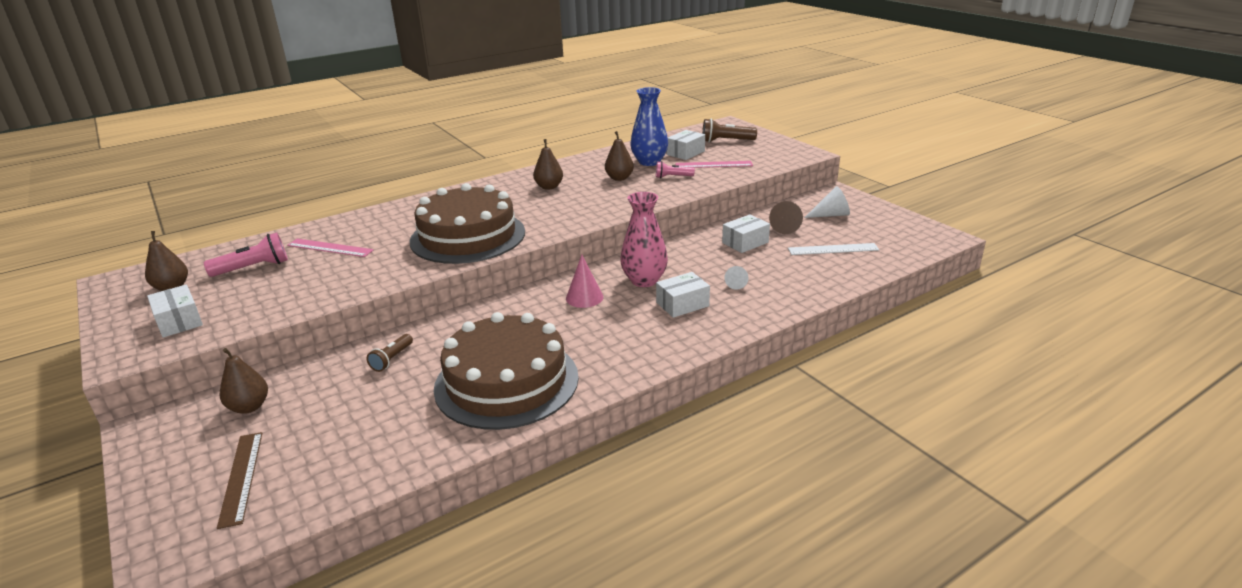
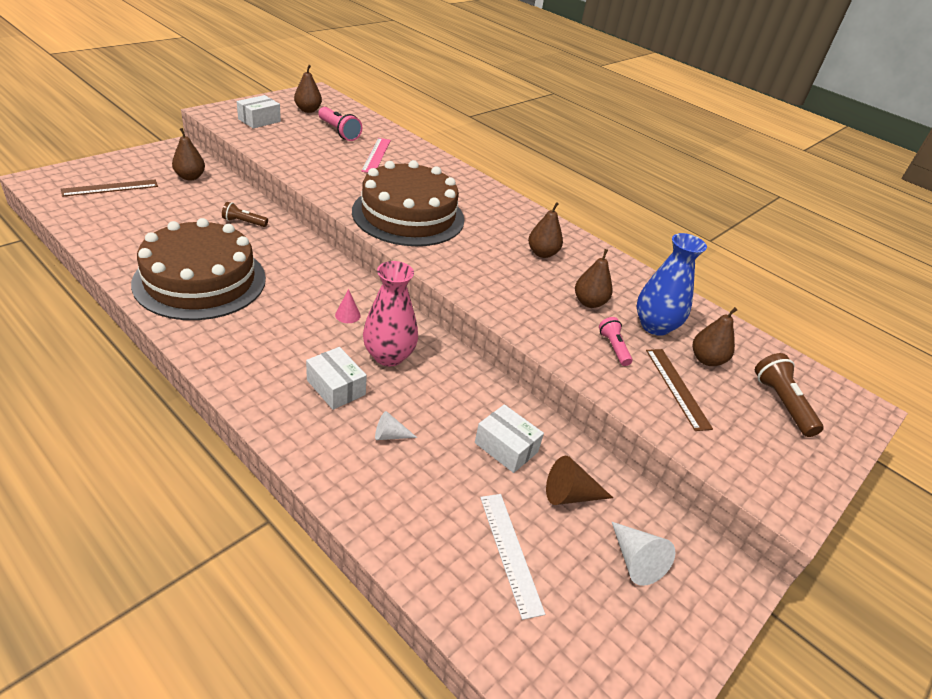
camera: 70 degrees right, 10 degrees up
(584, 297) = (347, 315): pink cone -> pink cone, size x0.64
(685, 153) = (706, 360): white box -> brown pear
(713, 165) = (677, 388): pink ruler -> brown ruler

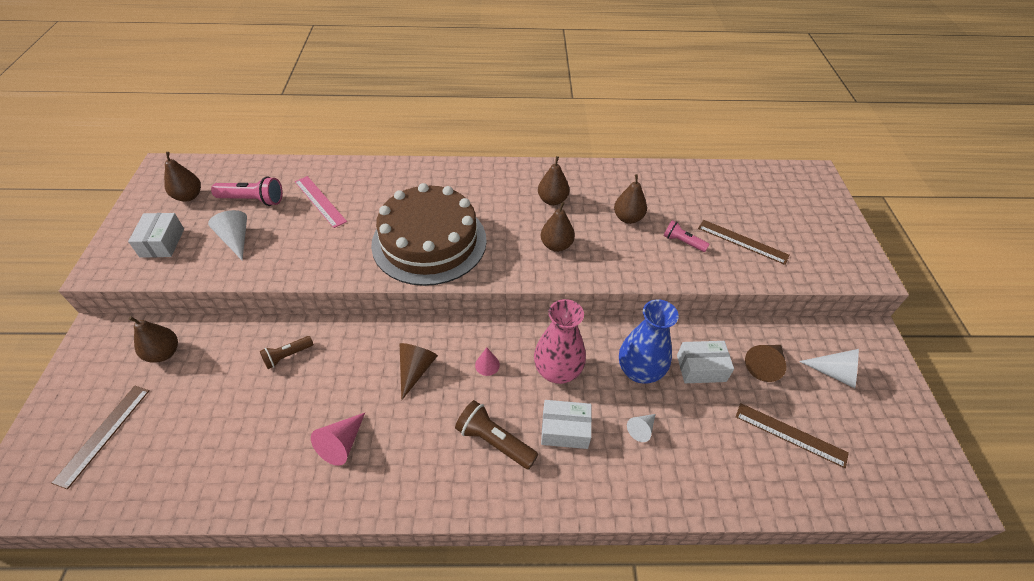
camera: 40 degrees left, 10 degrees up
(200, 280) = (342, 444): brown cake -> pink cone
(297, 142) = (236, 239): none -> white cone
(299, 282) = (415, 370): none -> brown cone
(510, 552) = (790, 434): white ruler -> brown ruler
(655, 326) = (678, 205): blue vase -> blue vase (639, 371)
(706, 360) = (728, 207): brown pear -> brown pear (556, 245)
(781, 403) = (789, 205): brown flashlight -> brown flashlight (494, 441)

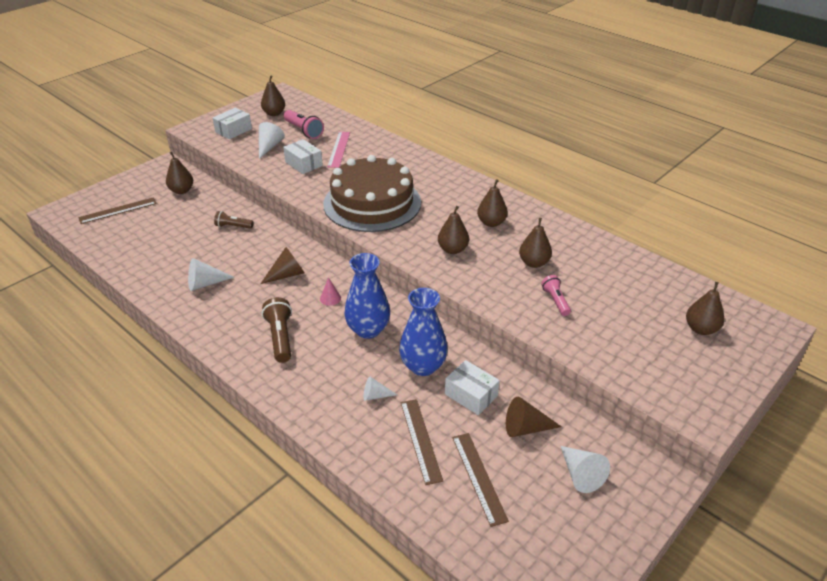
camera: 45 degrees right, 10 degrees down
(342, 444) = (205, 283): pink cone -> white cone
(557, 371) = (368, 329): pink vase -> blue vase
(565, 430) = (327, 361): white box -> white box (303, 164)
(742, 241) = (610, 329): brown ruler -> brown ruler (420, 440)
(785, 203) = (701, 329): none -> brown pear

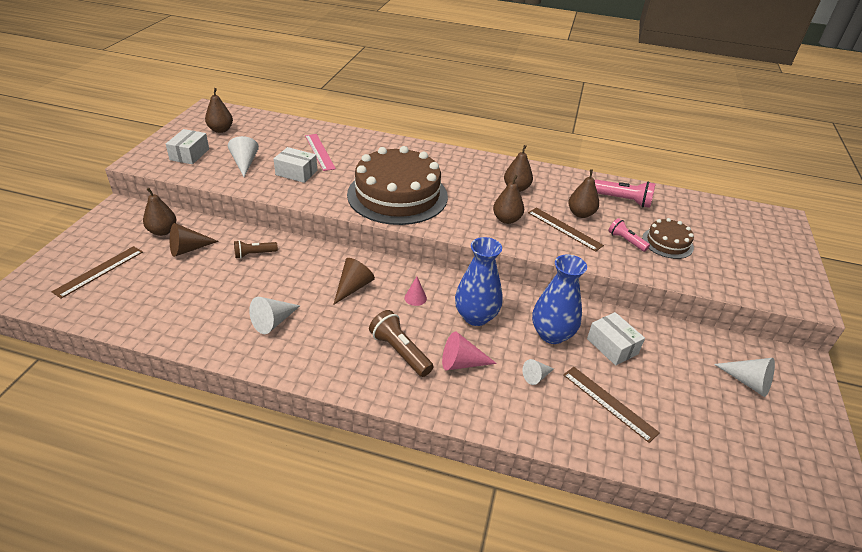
camera: 30 degrees left, 0 degrees up
(304, 131) = (268, 141): pink flashlight -> pink flashlight (623, 200)
(322, 363) = (462, 363): none -> pink cone
(471, 395) = (612, 346): white box -> white box turned 45 degrees clockwise
(479, 477) = (682, 417): brown ruler -> brown ruler (564, 229)
(526, 428) = (677, 359): brown cone -> brown cone (188, 249)
(600, 315) = (667, 243): none -> brown cake
(701, 329) = (741, 233): brown pear -> none

